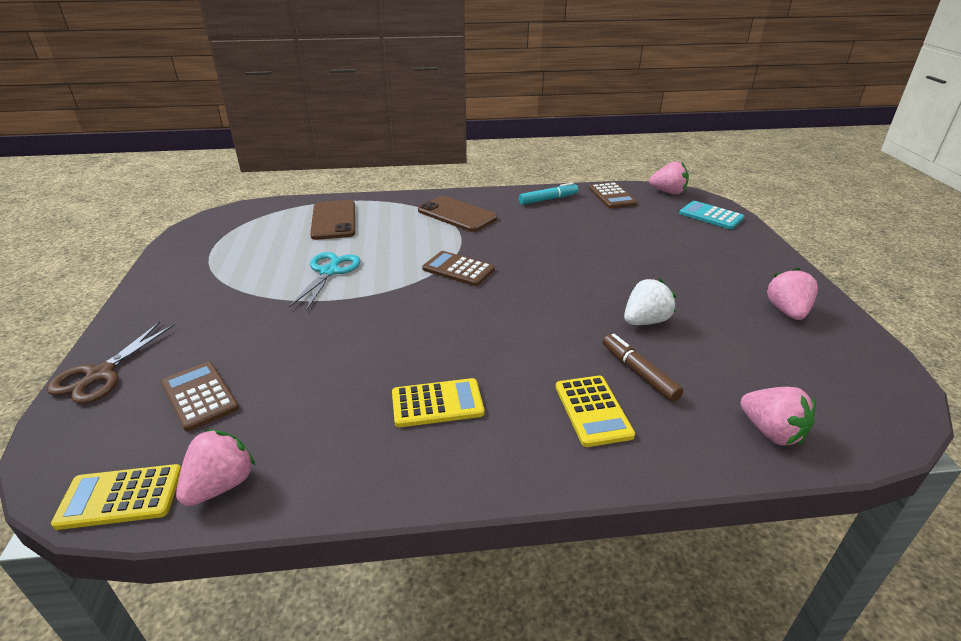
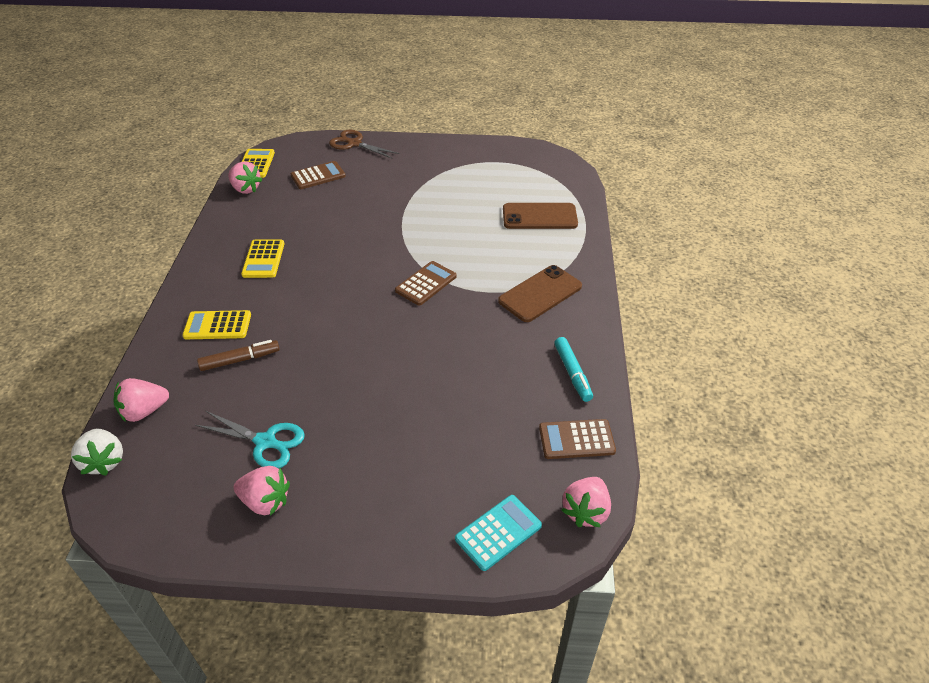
camera: 100 degrees right, 10 degrees up
(329, 271) = (444, 216): turquoise scissors -> turquoise scissors (266, 442)
(645, 321) = (299, 384): white strawberry -> white strawberry (104, 461)

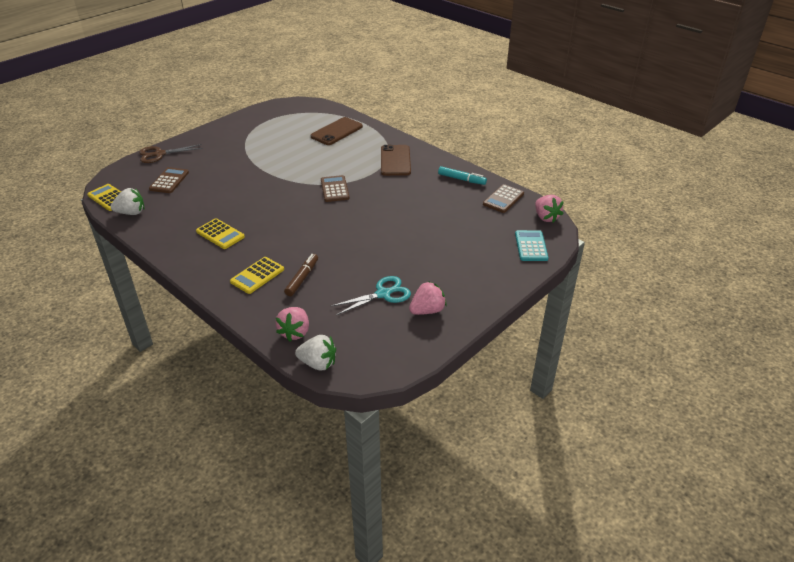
camera: 50 degrees left, 5 degrees down
(246, 189) = (131, 213): pink strawberry -> white strawberry

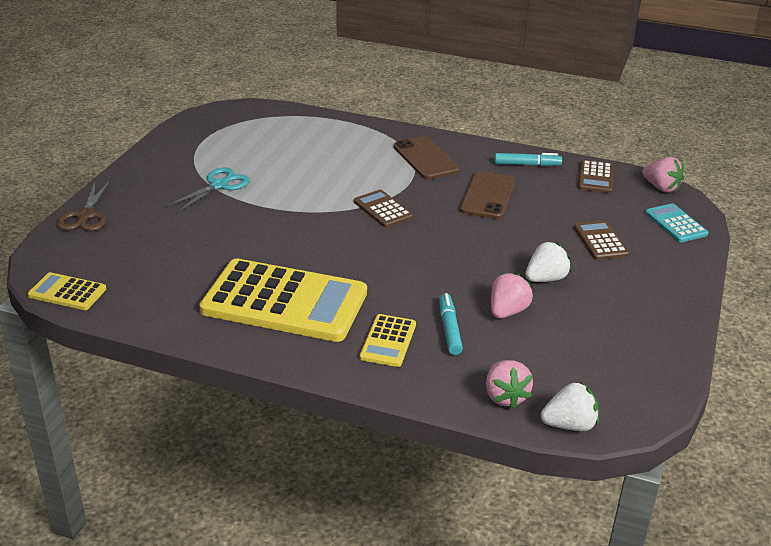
camera: 25 degrees left, 5 degrees down
(131, 213) = (123, 304): white strawberry -> white strawberry (545, 279)
(159, 154) = (86, 216): brown scissors -> brown scissors turned 45 degrees counterclockwise
(169, 181) = (138, 249): brown calculator -> brown calculator (600, 241)
(220, 234) = (285, 302): yellow calculator -> yellow calculator, size x2.21
(302, 278) = (449, 329): brown marker -> turquoise marker
(336, 131) = (315, 137): brown phone -> brown phone (488, 196)
(383, 294) = (566, 321): turquoise scissors -> turquoise scissors (219, 185)
(427, 310) = (634, 326): pink strawberry -> pink strawberry (507, 311)

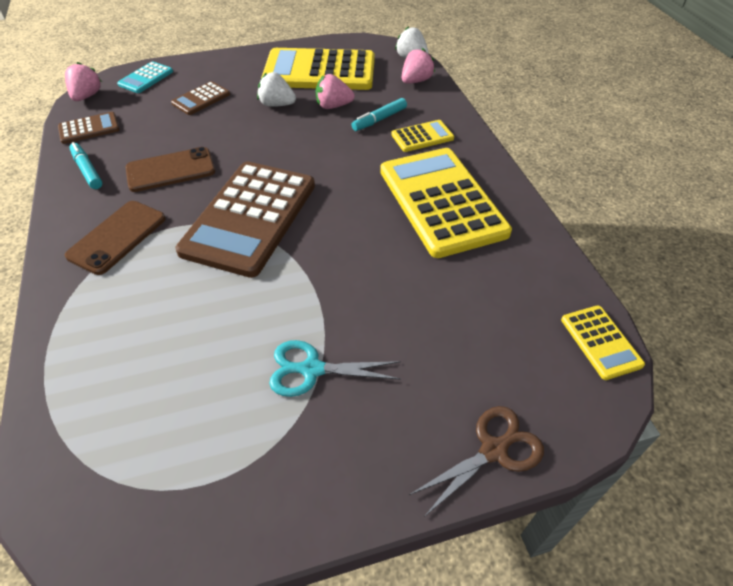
camera: 125 degrees left, 15 degrees up
(383, 209) = (250, 218): brown calculator -> brown calculator, size x2.21
(597, 334) = (319, 71): none -> yellow calculator

